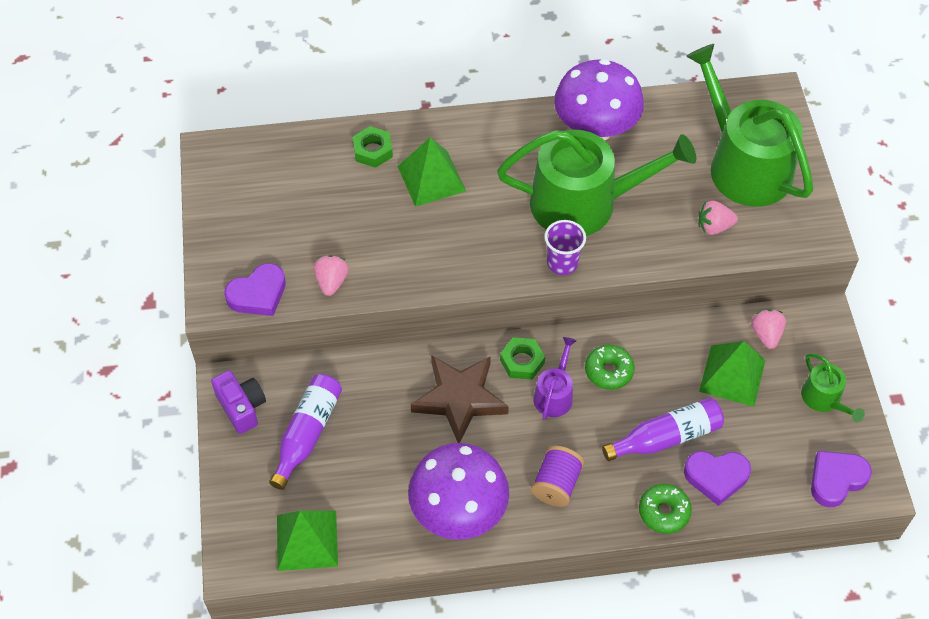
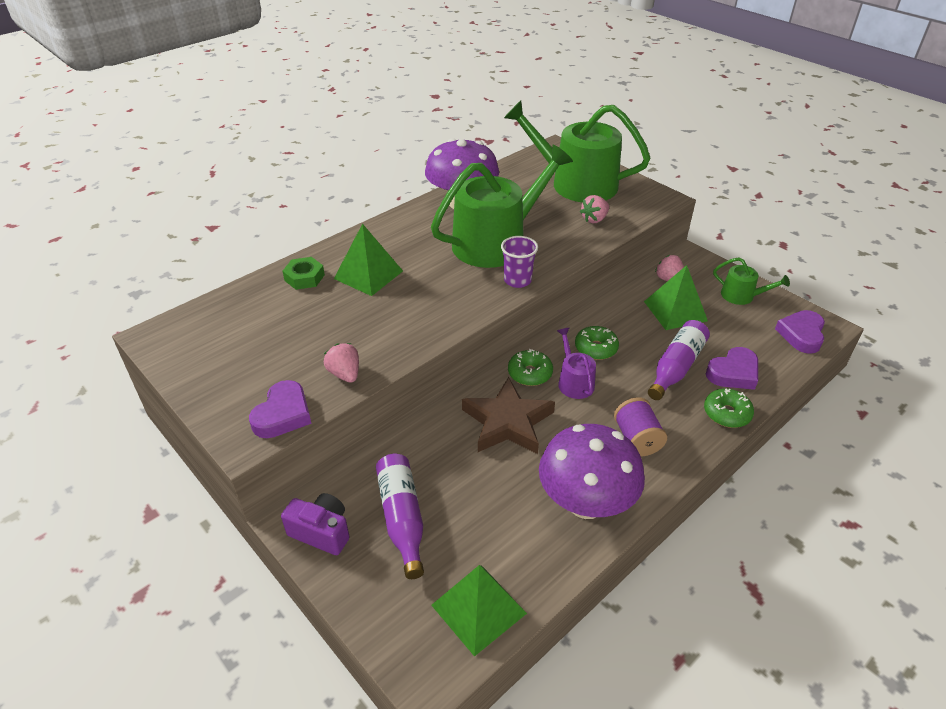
camera: 35 degrees left, 15 degrees down
(522, 361) = (530, 373): green nut -> green donut

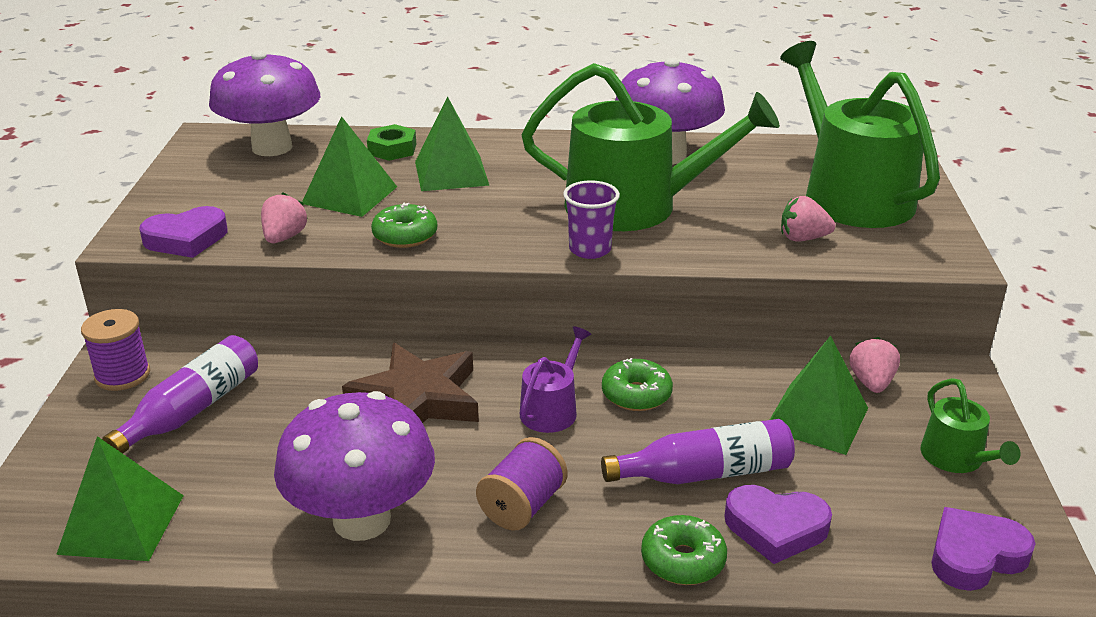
camera: 45 degrees right, 10 degrees down
(220, 319) = (272, 147): none -> purple mushroom
(321, 532) = (122, 375): purple camera -> purple spool
(333, 322) = (350, 195): none -> green pyramid
(530, 373) = (518, 372): green donut -> green donut (405, 236)

